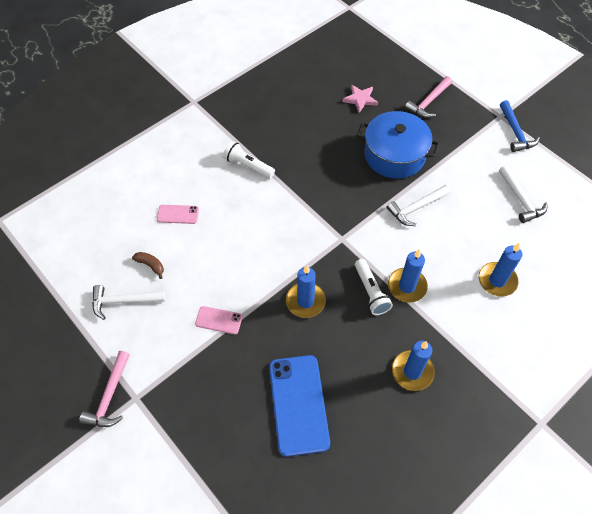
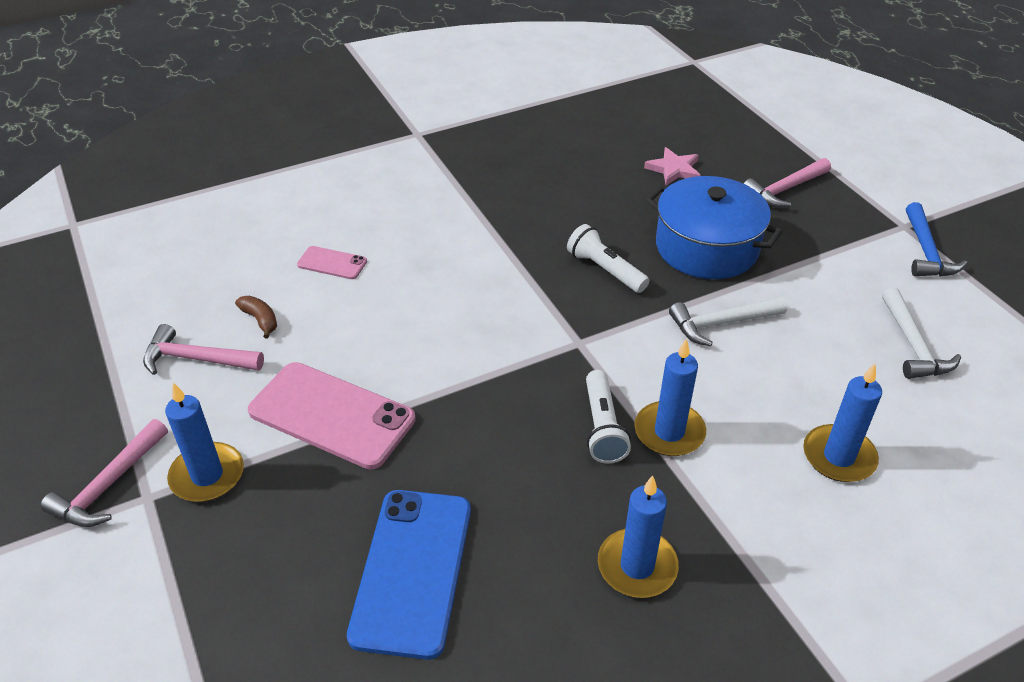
camera: 15 degrees right, 15 degrees down
(124, 301) = (197, 359): white hammer -> pink hammer
(219, 320) = (331, 415): pink phone -> pink phone, size x2.07
(248, 166) = (466, 222): white flashlight -> white flashlight (605, 270)
(305, 301) = (485, 418): blue candle -> blue candle (207, 475)

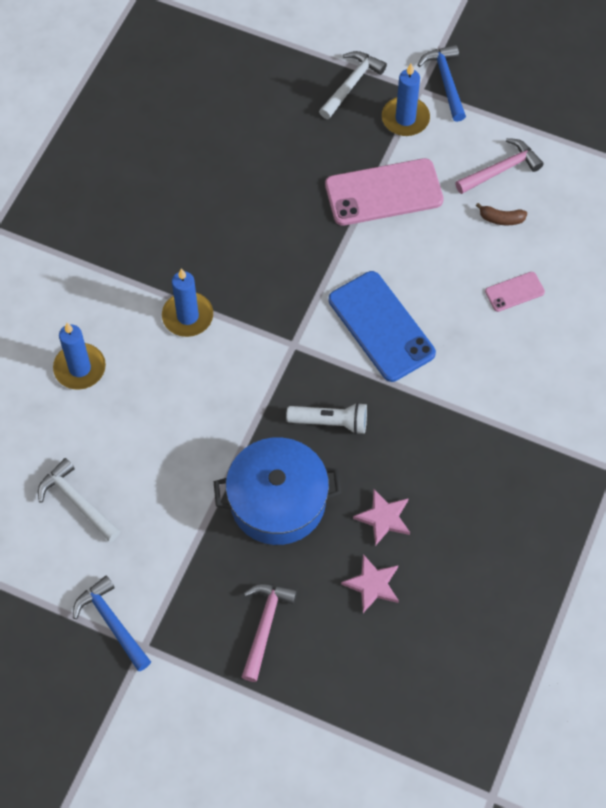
camera: 140 degrees right, 20 degrees up
(109, 485) = (446, 81): pink hammer -> blue hammer
(412, 571) = (252, 148): blue phone -> blue phone (381, 326)
(602, 427) = (228, 292): white flashlight -> none
(625, 195) = (383, 518): none -> pink star
(637, 566) = (146, 225): blue candle -> none
(721, 323) = (215, 428): white hammer -> white hammer (351, 84)

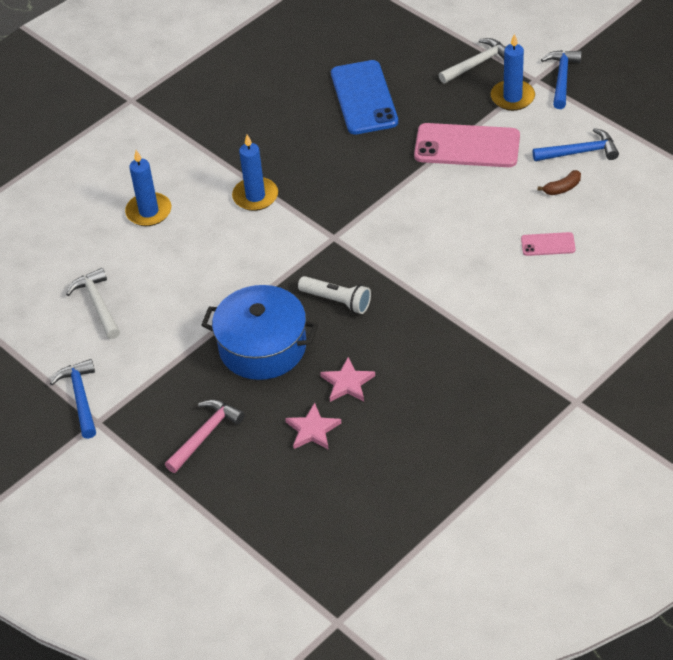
camera: 25 degrees right, 15 degrees down
(381, 326) = (416, 242): blue phone -> blue phone (364, 98)
(501, 170) = (580, 152): pink hammer -> blue hammer
(501, 219) = (562, 188): brown banana -> brown banana turned 60 degrees counterclockwise

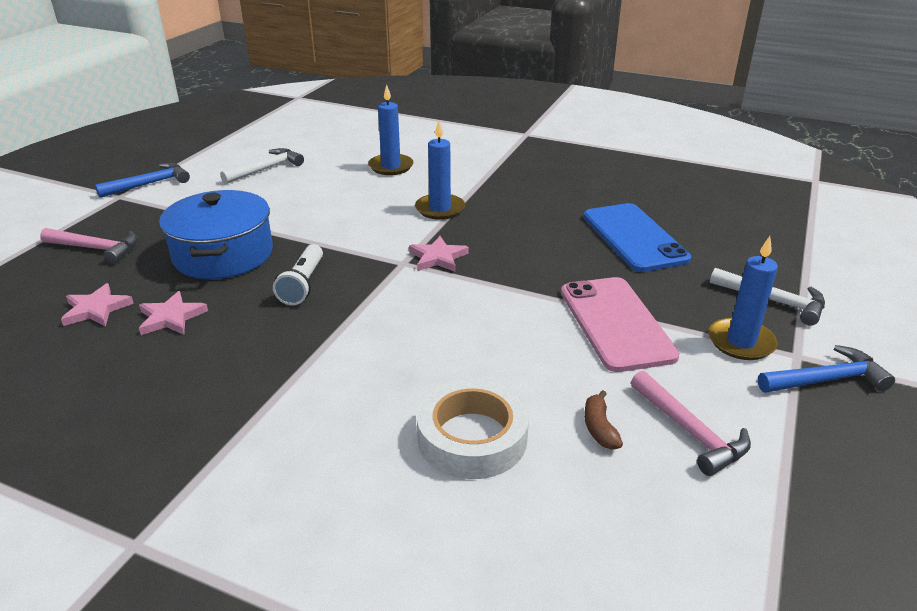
camera: 65 degrees right, 15 degrees down
(336, 215) = (438, 257): none -> pink star
(364, 98) = (634, 237): blue phone -> blue phone turned 75 degrees counterclockwise
(548, 244) = (472, 437): pink phone -> white tape
(562, 188) = (599, 428): brown banana -> brown banana turned 45 degrees clockwise
(580, 152) = (690, 431): blue hammer -> pink hammer

